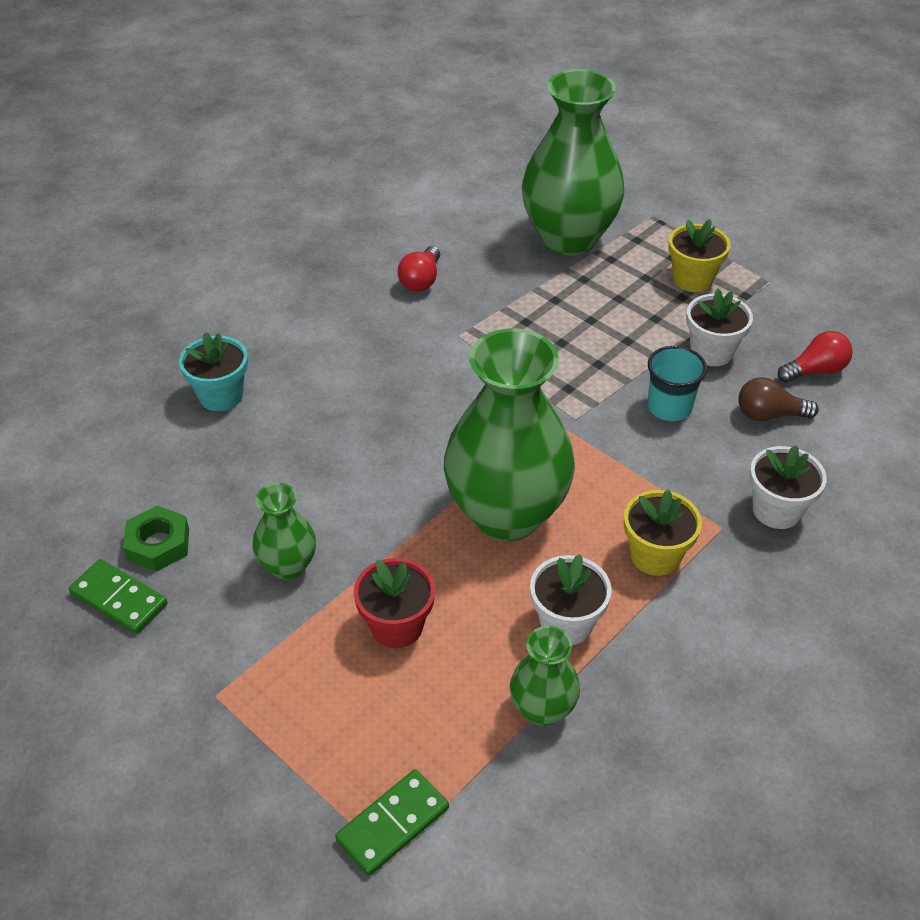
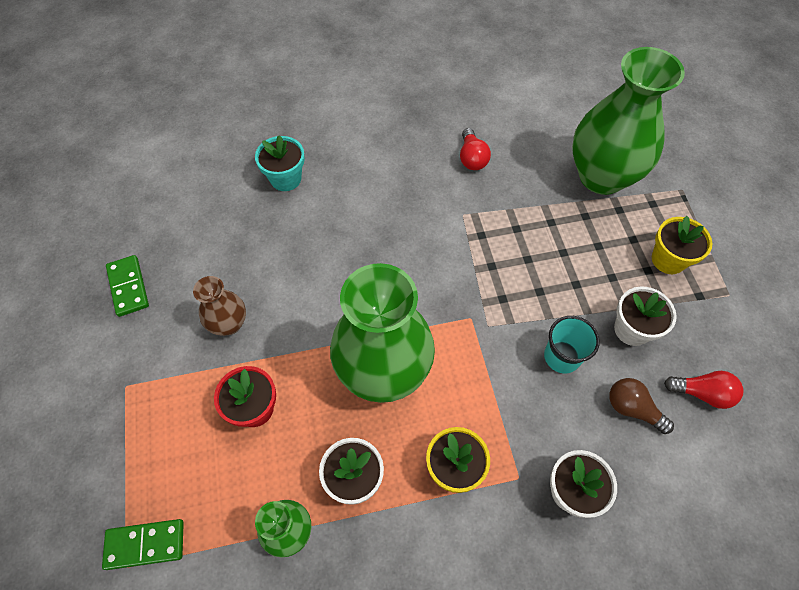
camera: 35 degrees right, 15 degrees up
(158, 544) = (175, 263): green nut -> none
(288, 566) = (229, 324): green vase -> brown vase
(421, 280) = (472, 158): red light bulb -> red light bulb turned 60 degrees counterclockwise

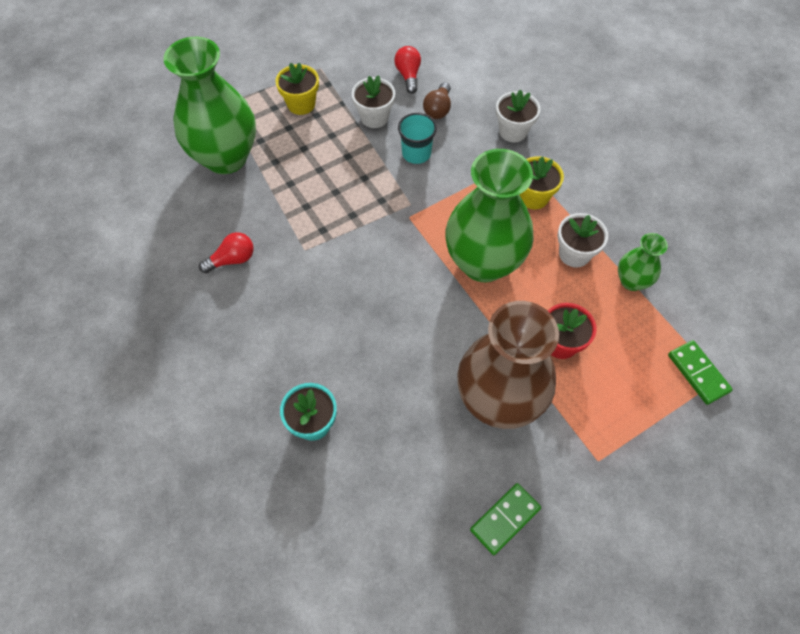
camera: 110 degrees left, 0 degrees up
(229, 324) = (498, 400): brown vase -> brown vase, size x2.10

